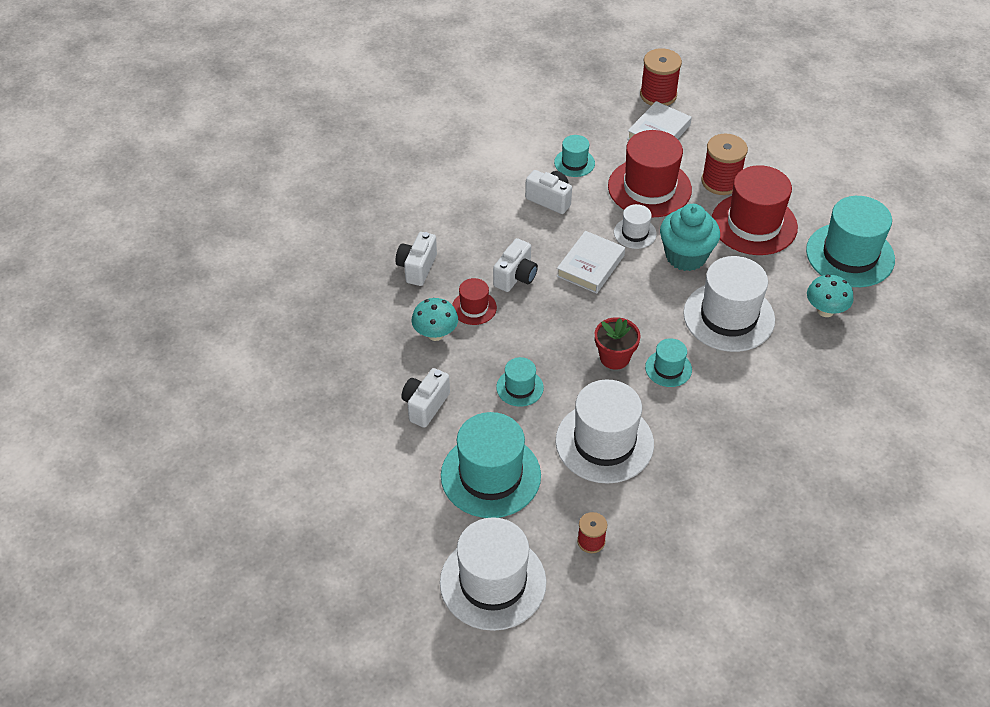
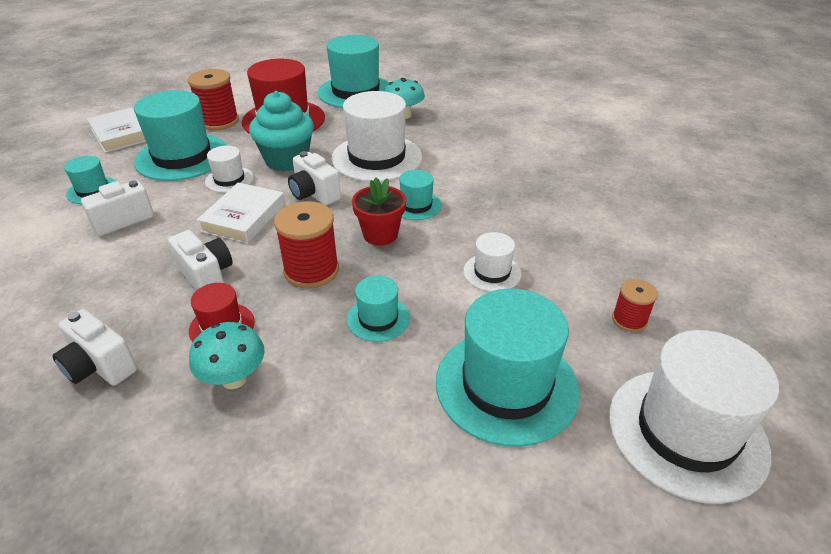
camera: 70 degrees left, 10 degrees down
(425, 405) = (353, 426): white camera -> white camera (314, 194)
(590, 266) = (244, 217): white book -> white book turned 60 degrees clockwise
(604, 442) = (492, 272): white hat -> white hat, size x0.50
(649, 188) = (182, 157): red hat -> turquoise hat
(658, 95) = (76, 123): red spool -> red spool (311, 270)

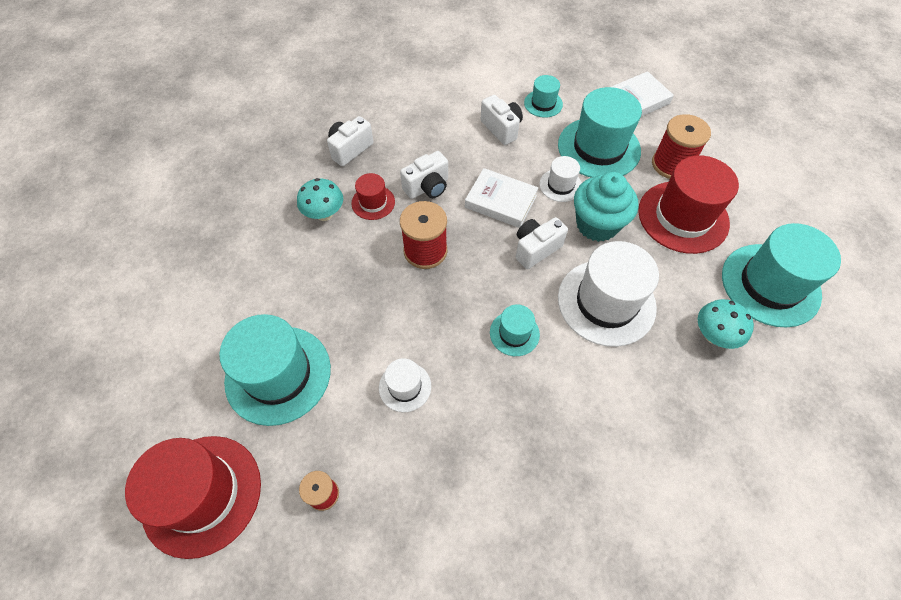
camera: 95 degrees right, 20 degrees up
(378, 319) = (363, 295): turquoise hat -> none
(380, 235) = (469, 300): red flower pot -> none
(686, 432) = (202, 494): white hat -> red hat

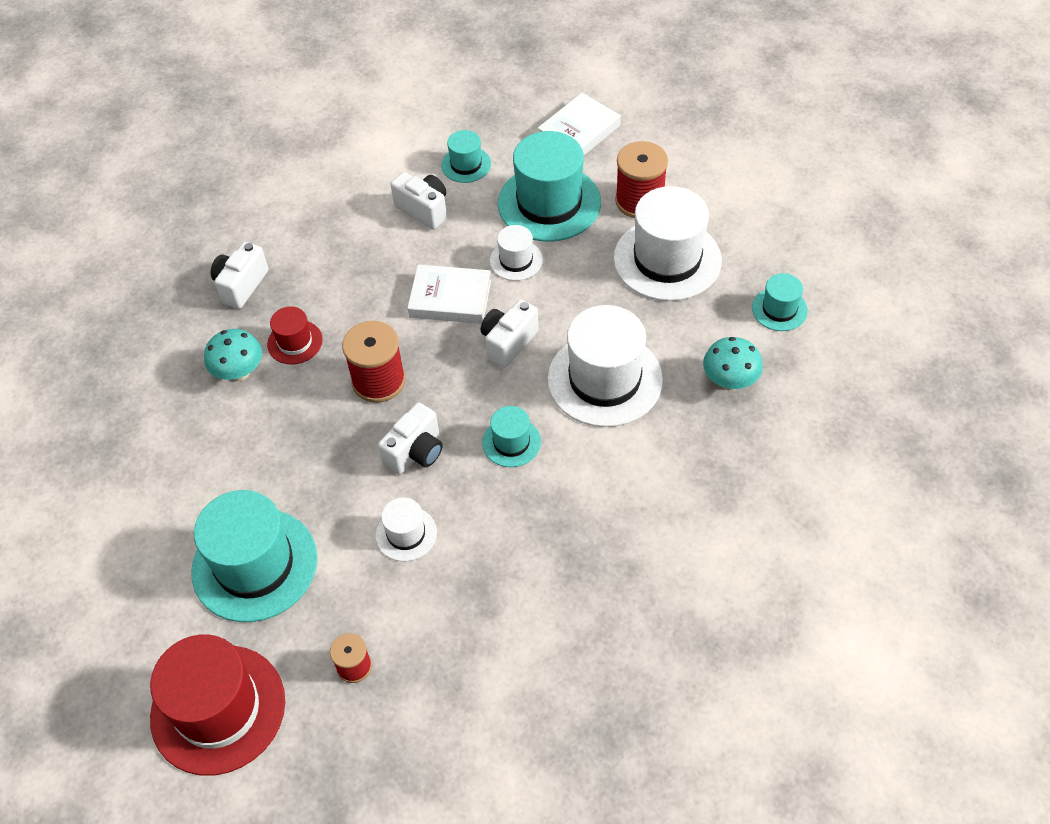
camera: 15 degrees left, 5 degrees down
(427, 187) = (356, 306): white camera -> white camera (415, 452)
(597, 224) = (571, 295): turquoise cupcake -> none
(683, 217) = (667, 259): red hat -> white hat
(770, 284) = (779, 309): turquoise hat -> turquoise hat, size x0.50

